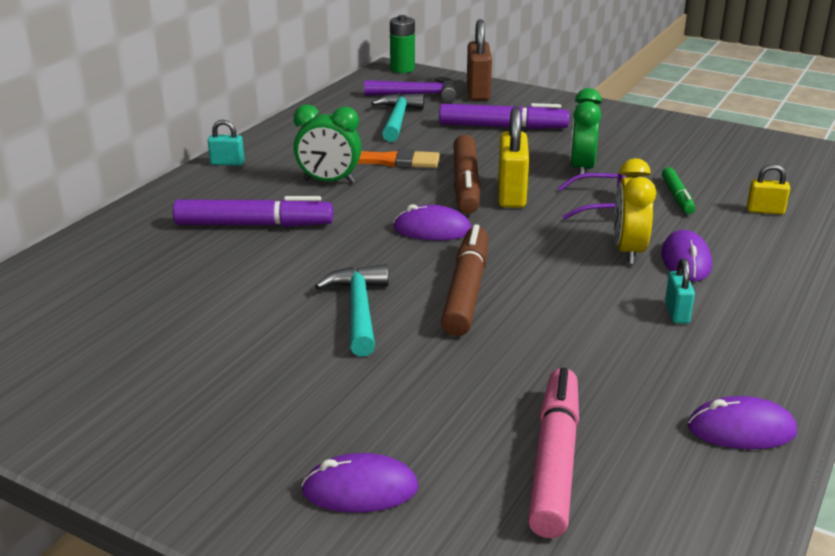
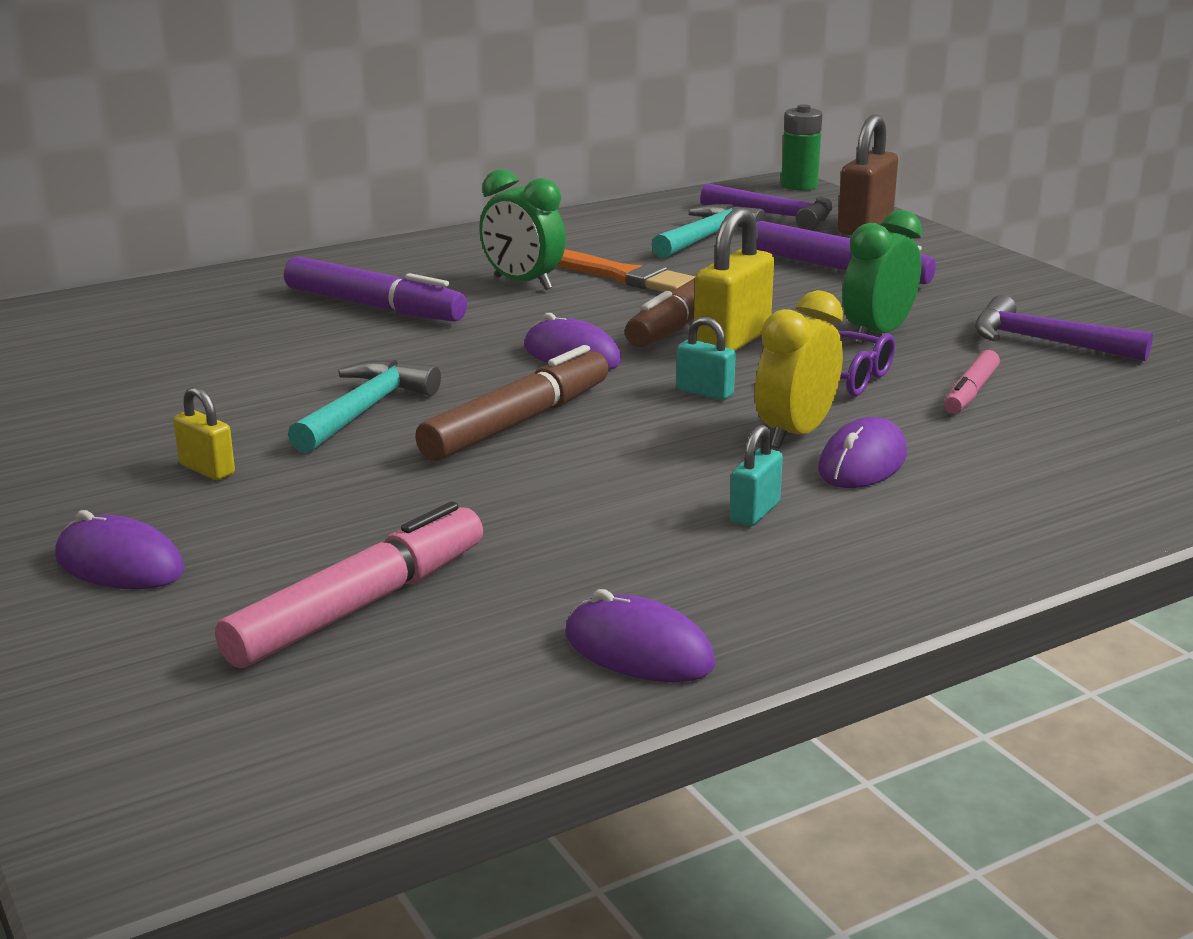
camera: 30 degrees right, 5 degrees down
(227, 163) = (434, 243): turquoise padlock -> turquoise padlock (704, 392)
(670, 152) = (1045, 342): none -> purple hammer
(677, 197) = (970, 392): green marker -> pink marker
(765, 211) = (1086, 437): yellow padlock -> yellow padlock (207, 469)

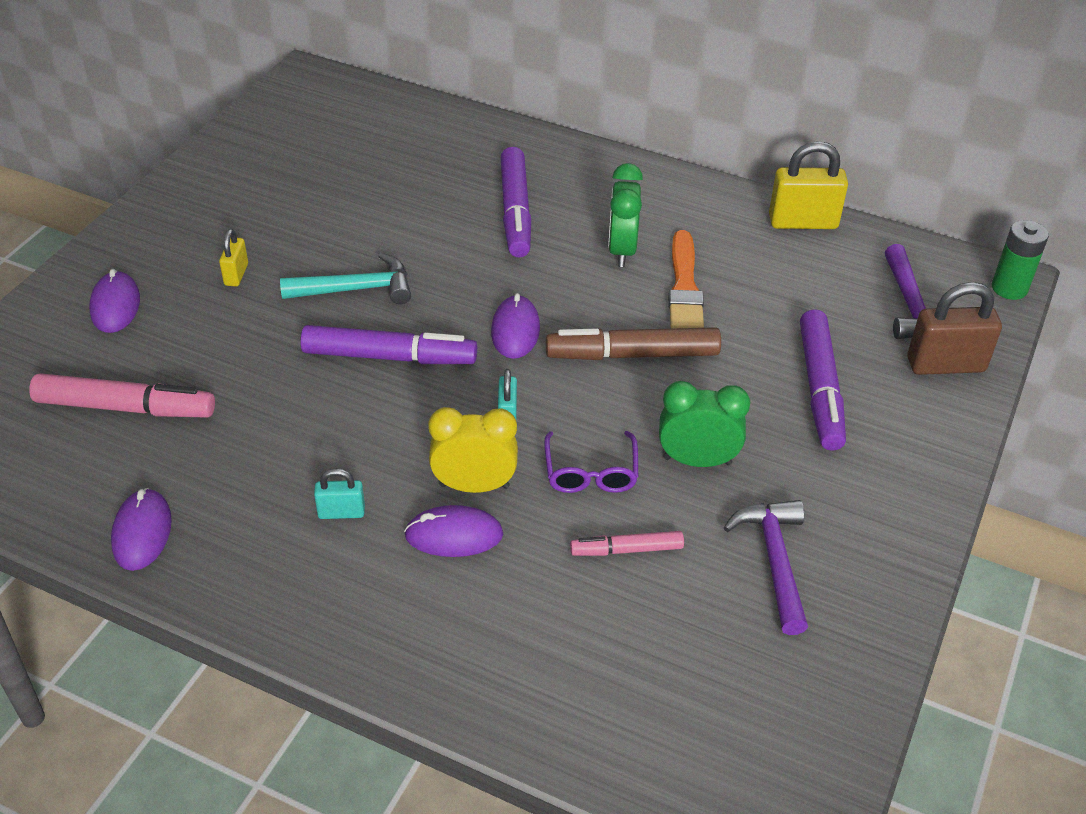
camera: 55 degrees right, 20 degrees up
(517, 423) = (389, 357): brown marker -> purple marker
(707, 237) = (815, 292): turquoise hammer -> none
(732, 341) = (610, 392): yellow padlock -> yellow padlock (803, 222)

